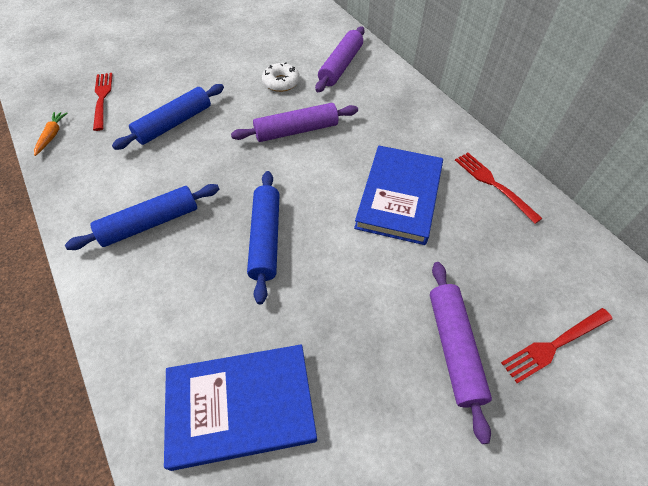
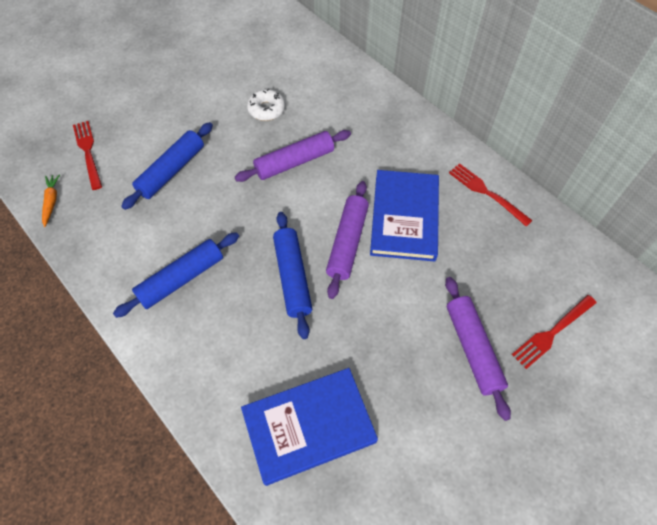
camera: 10 degrees left, 5 degrees up
(341, 66) = (322, 82): purple rolling pin -> purple rolling pin (347, 243)

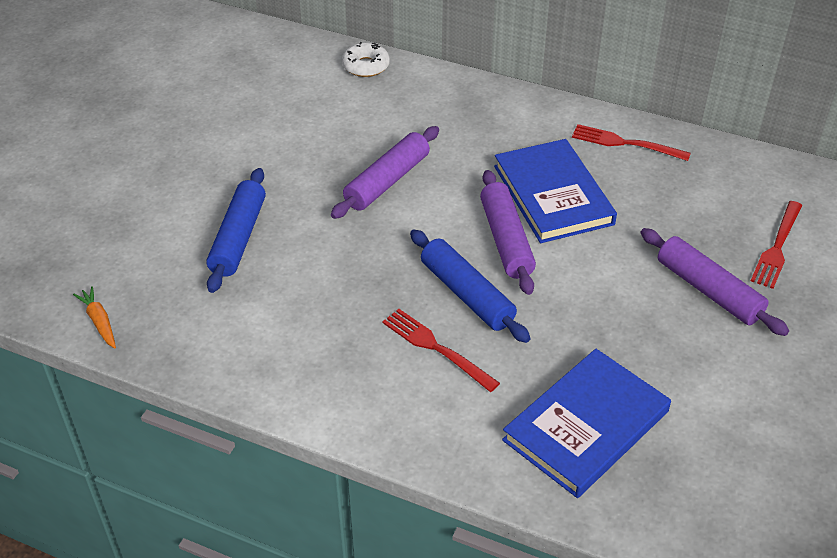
camera: 25 degrees left, 15 degrees down
(88, 152) = (109, 253): red fork -> red fork (436, 348)
(181, 279) = (334, 342): blue rolling pin -> none
(266, 109) = (313, 138): white donut -> white donut (366, 66)

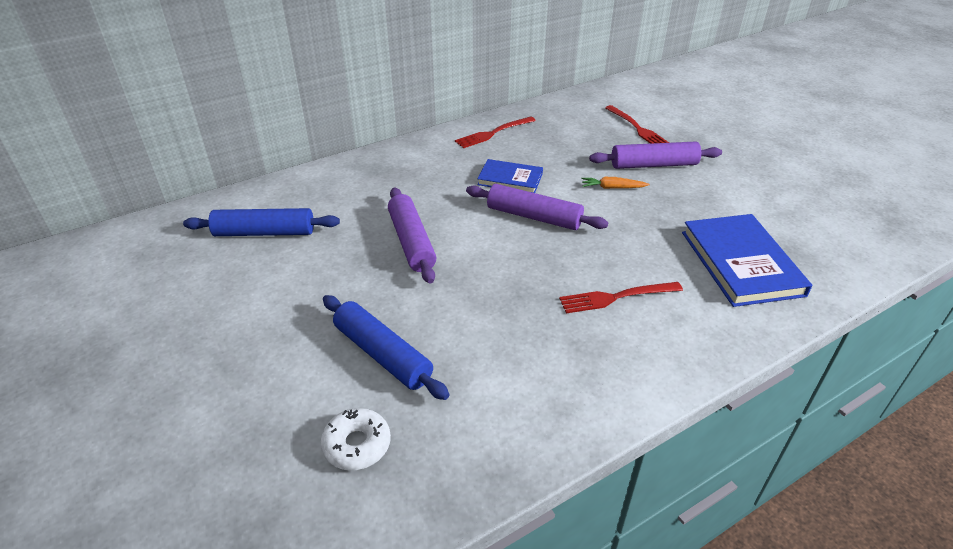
camera: 55 degrees left, 5 degrees down
(99, 321) = (392, 514): orange carrot -> orange carrot (612, 188)
(366, 66) = (268, 195): white donut -> white donut (357, 445)
(466, 294) = (572, 258): blue rolling pin -> blue rolling pin (264, 233)
(553, 195) = (510, 179): blue book -> blue book, size x0.59

